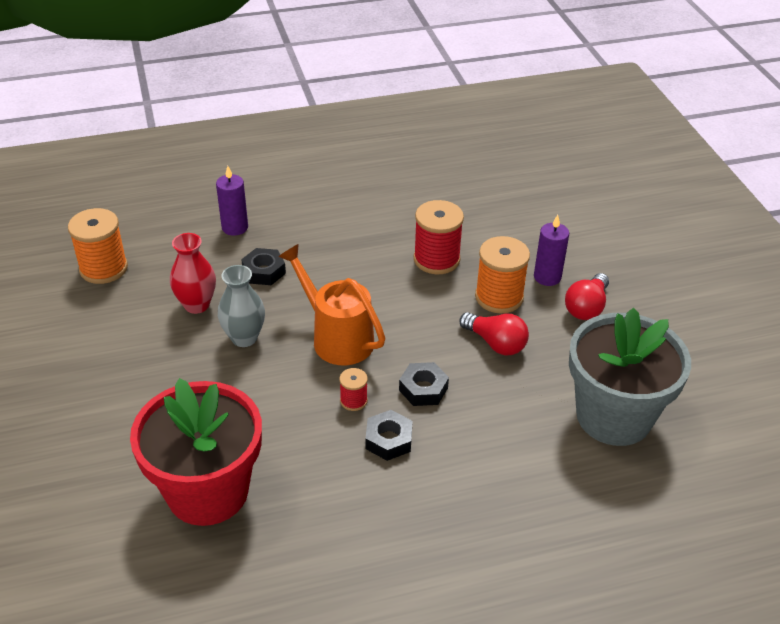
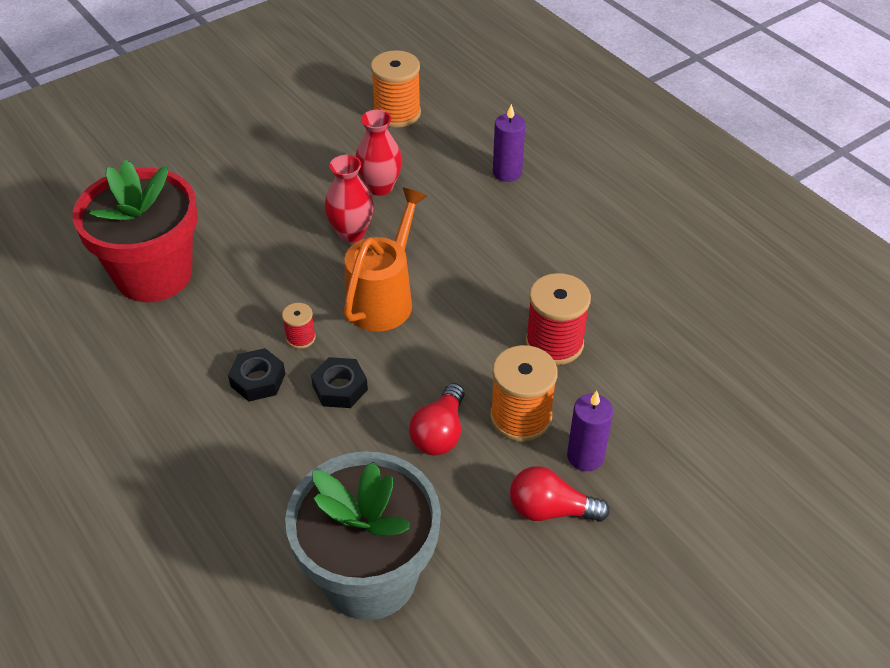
camera: 70 degrees right, 5 degrees up
(244, 338) = (351, 233): grey vase -> red vase
(264, 271) = (453, 215): black nut -> none

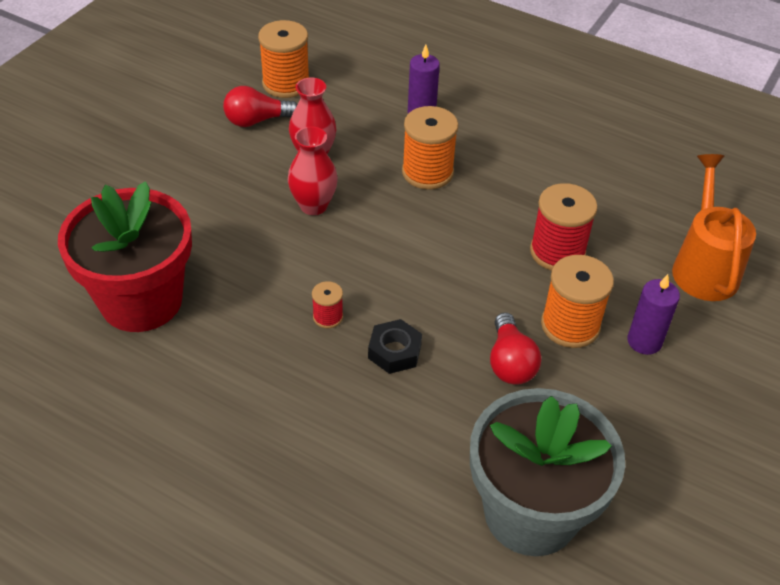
camera: 25 degrees left, 0 degrees up
(258, 380) = (312, 369): black nut -> none
(384, 298) = (382, 256): orange watering can -> orange watering can (703, 266)
(476, 231) = (427, 172): none -> orange spool
(550, 510) = (645, 397): red light bulb -> red light bulb (256, 120)

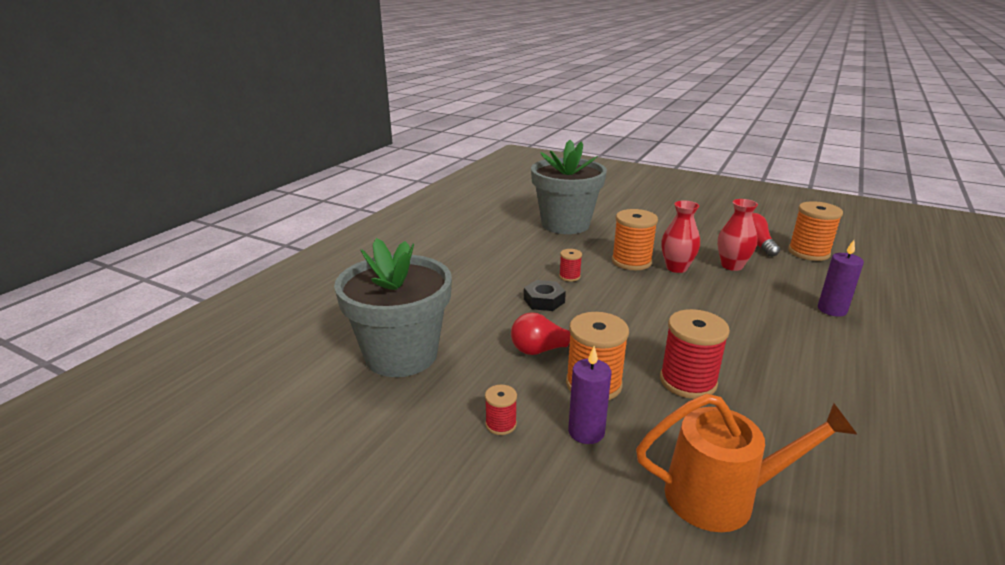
camera: 90 degrees right, 20 degrees down
(141, 301) = (565, 224): red flower pot -> grey flower pot
(427, 172) = (750, 313): orange spool -> orange spool (631, 261)
(645, 409) = (501, 424): none -> red spool

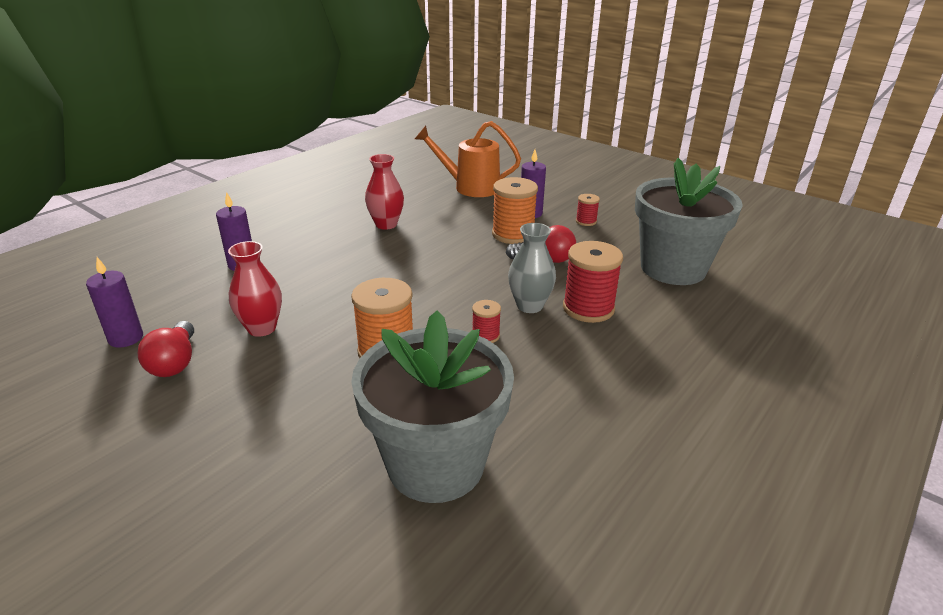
camera: 170 degrees left, 5 degrees up
(544, 300) = (529, 306): black nut -> grey vase
(676, 268) = (336, 333): red vase -> red vase (386, 224)
(688, 381) = (441, 229): red spool -> red spool (588, 308)
(808, 252) = (126, 338): orange spool -> purple candle

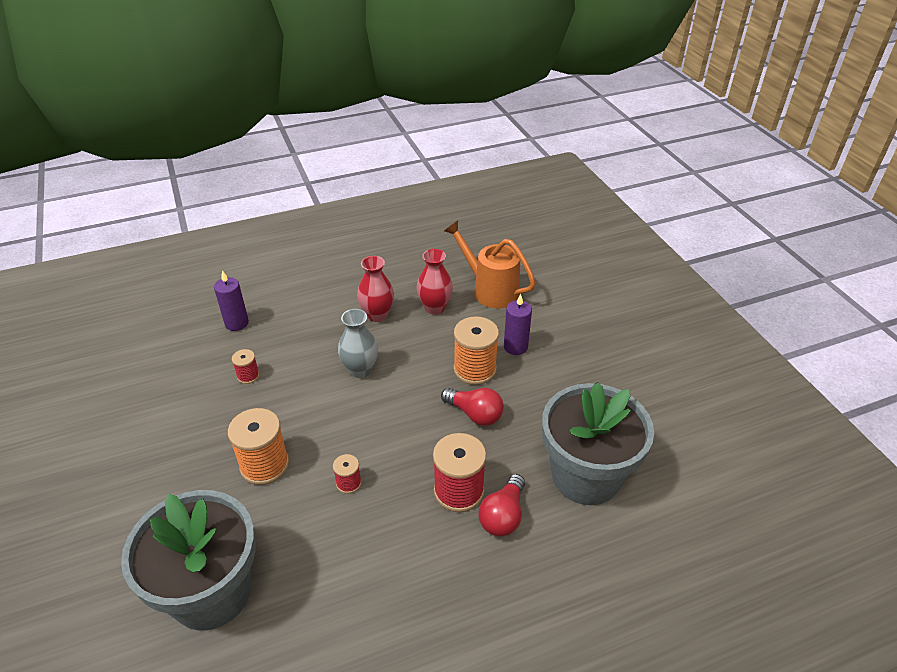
camera: 30 degrees right, 10 degrees up
(126, 338) = (116, 372): purple candle -> none
(175, 363) = (127, 411): red light bulb -> red light bulb (503, 516)
(262, 328) = (202, 400): red vase -> red vase (435, 308)
(529, 306) = (412, 465): grey vase -> grey vase (360, 370)
(586, 221) = (559, 378): red spool -> red spool (248, 376)

